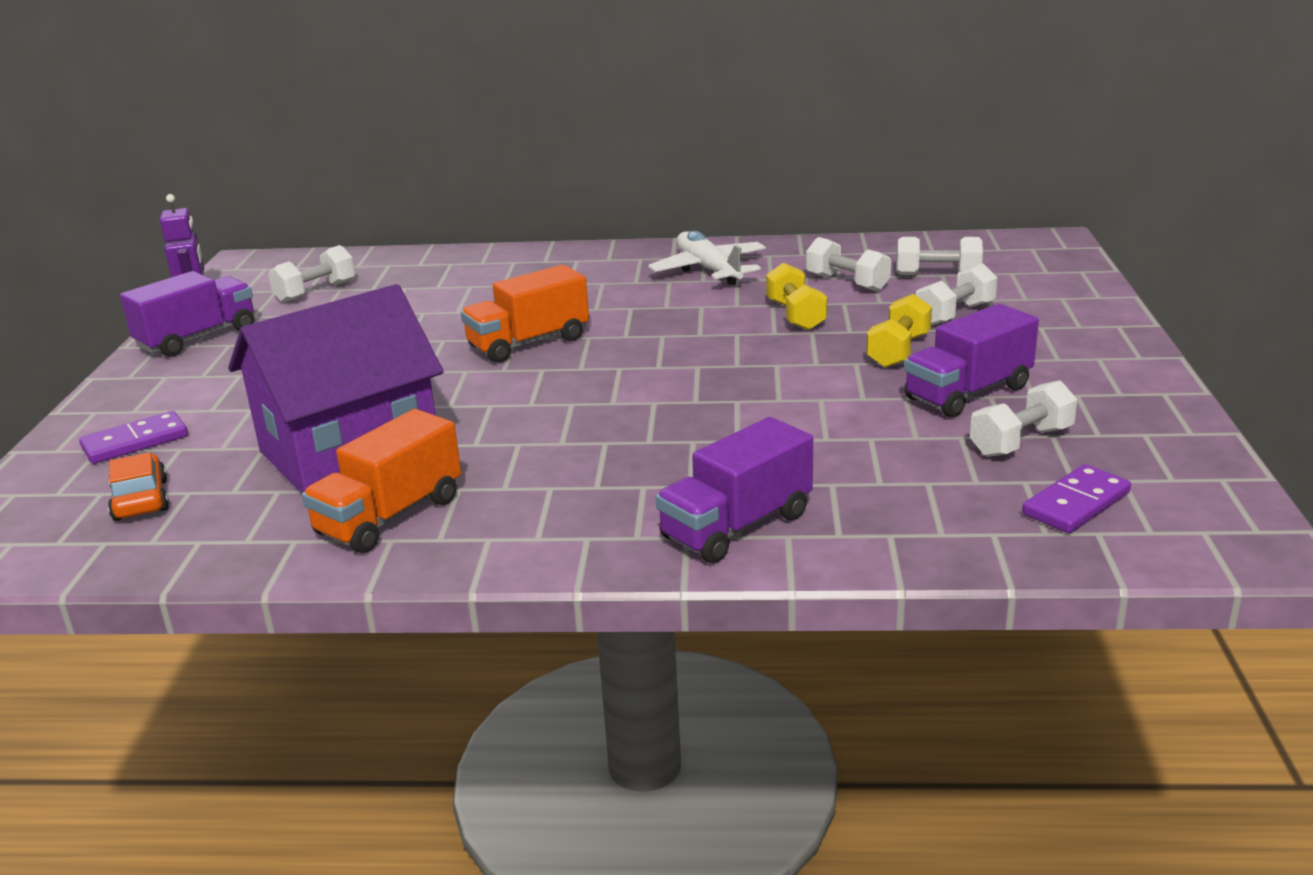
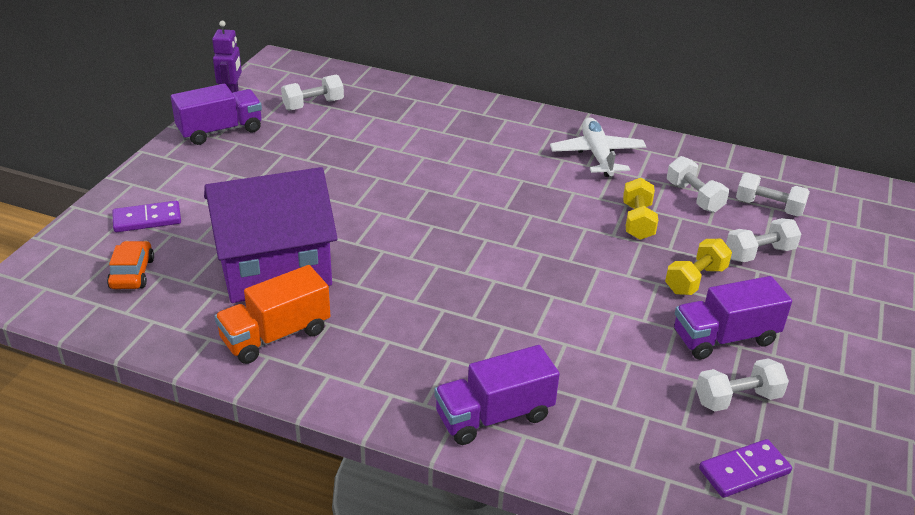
camera: 15 degrees right, 10 degrees up
(528, 343) = (434, 196): orange truck -> none

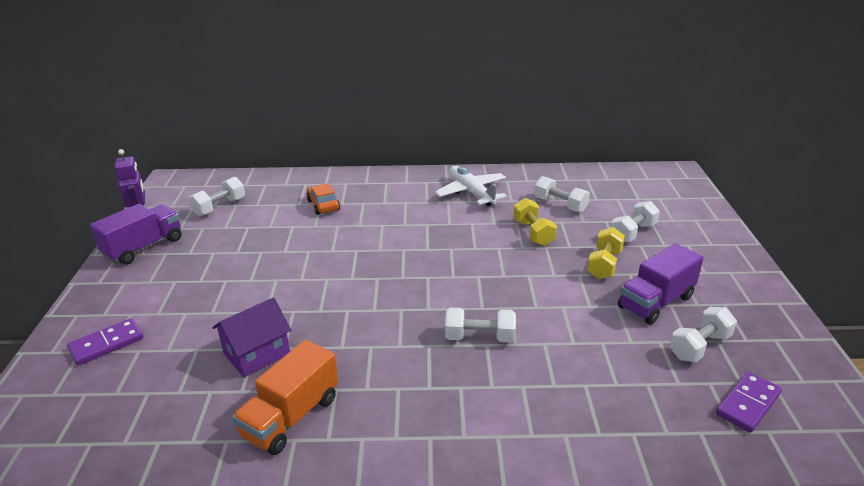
camera: 20 degrees left, 5 degrees down
(132, 273) = (114, 400): orange car -> orange car (323, 205)
(274, 268) = (257, 353): purple house -> purple house, size x0.54
(494, 416) = (529, 426): purple truck -> none
(768, 207) = (615, 199): white dumbbell -> white dumbbell (479, 337)

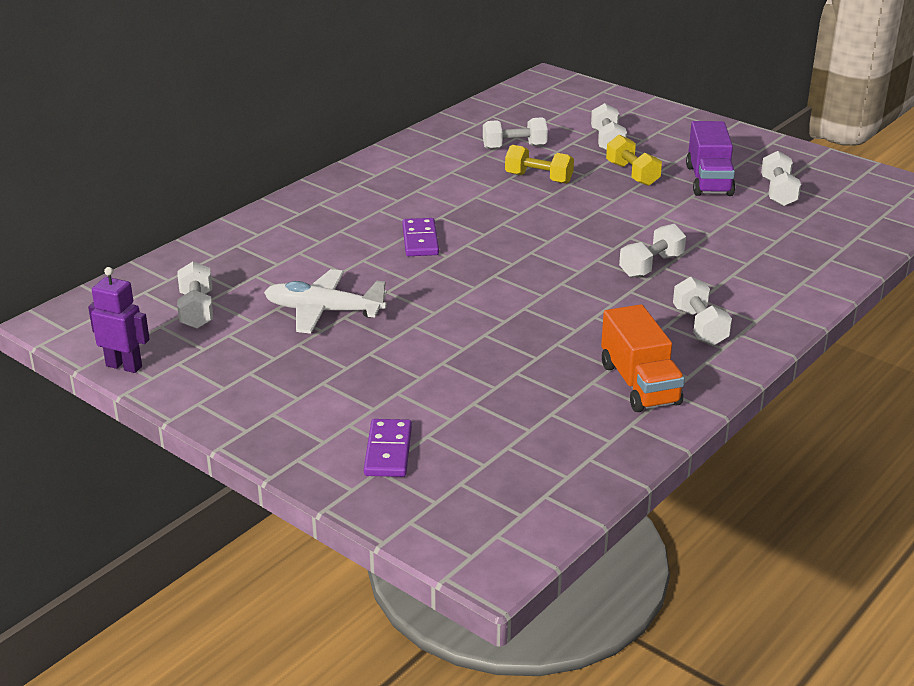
camera: 50 degrees left, 0 degrees up
(143, 247) = (211, 382): purple truck -> none
(257, 353) = (527, 373): purple house -> none
(323, 205) = (306, 252): orange car -> none
(415, 407) = (699, 326): none -> white dumbbell
(471, 192) = (420, 173): white plane -> white plane (323, 311)
(747, 404) = (852, 208): purple domino -> purple domino (420, 240)

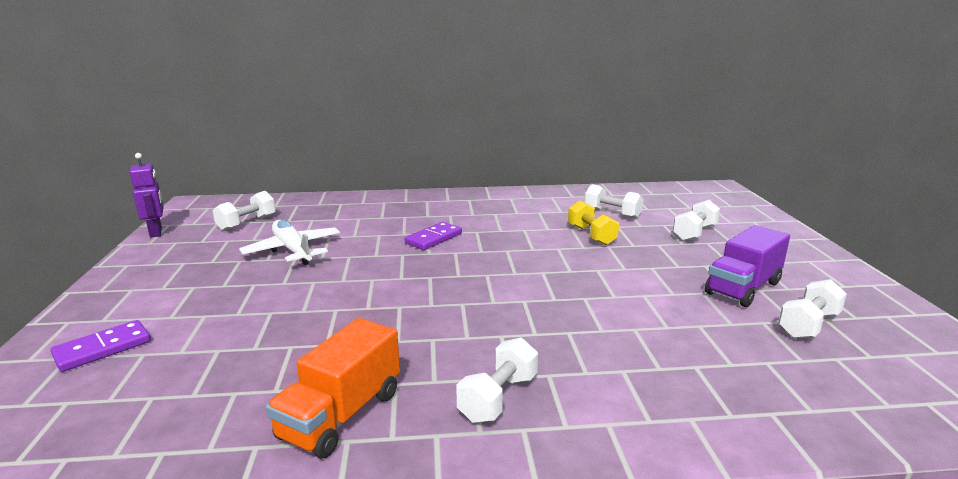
camera: 45 degrees right, 10 degrees down
(632, 174) = (675, 258): yellow dumbbell -> none
(651, 266) = (559, 326): white dumbbell -> none

